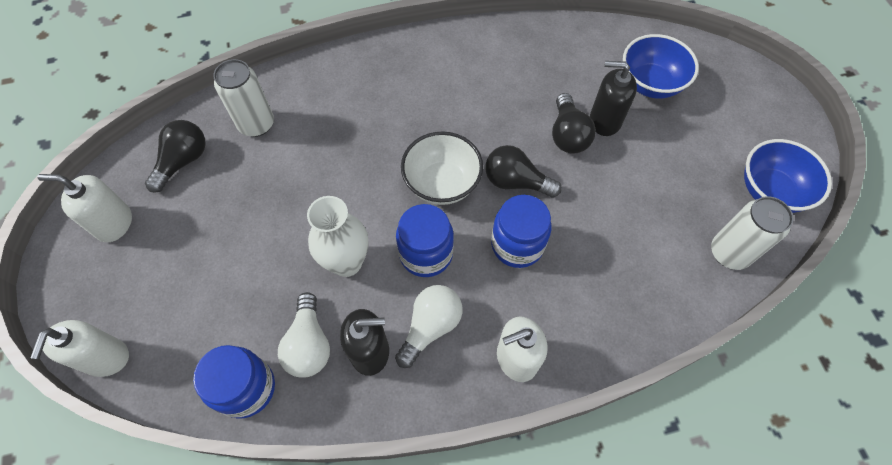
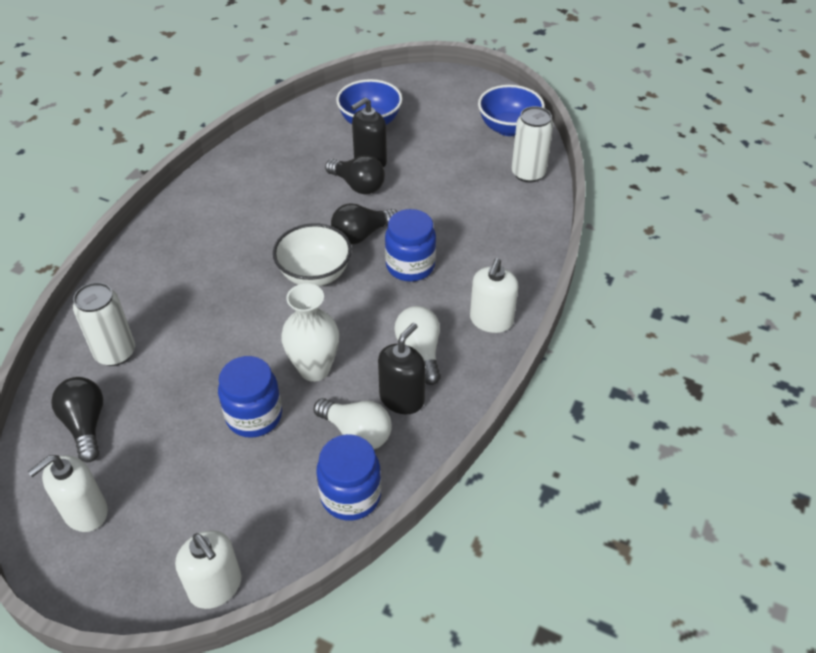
camera: 50 degrees left, 15 degrees down
(426, 254) = (360, 319): blue jar -> blue jar (254, 416)

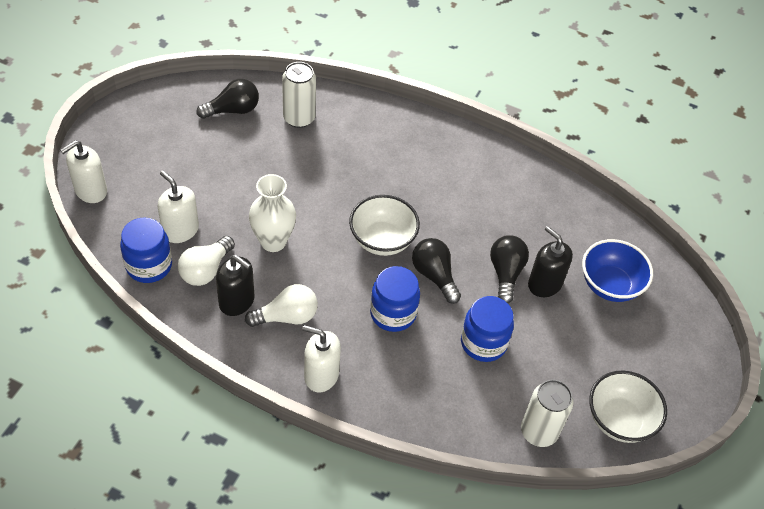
camera: 85 degrees right, 5 degrees up
(85, 512) = (160, 119): white soap dispenser -> white soap dispenser (180, 230)
(254, 416) = (230, 204): blue jar -> blue jar (483, 343)
(358, 185) = (505, 273): black light bulb -> black light bulb turned 150 degrees clockwise
(508, 128) = (619, 420): blue bowl -> white bowl

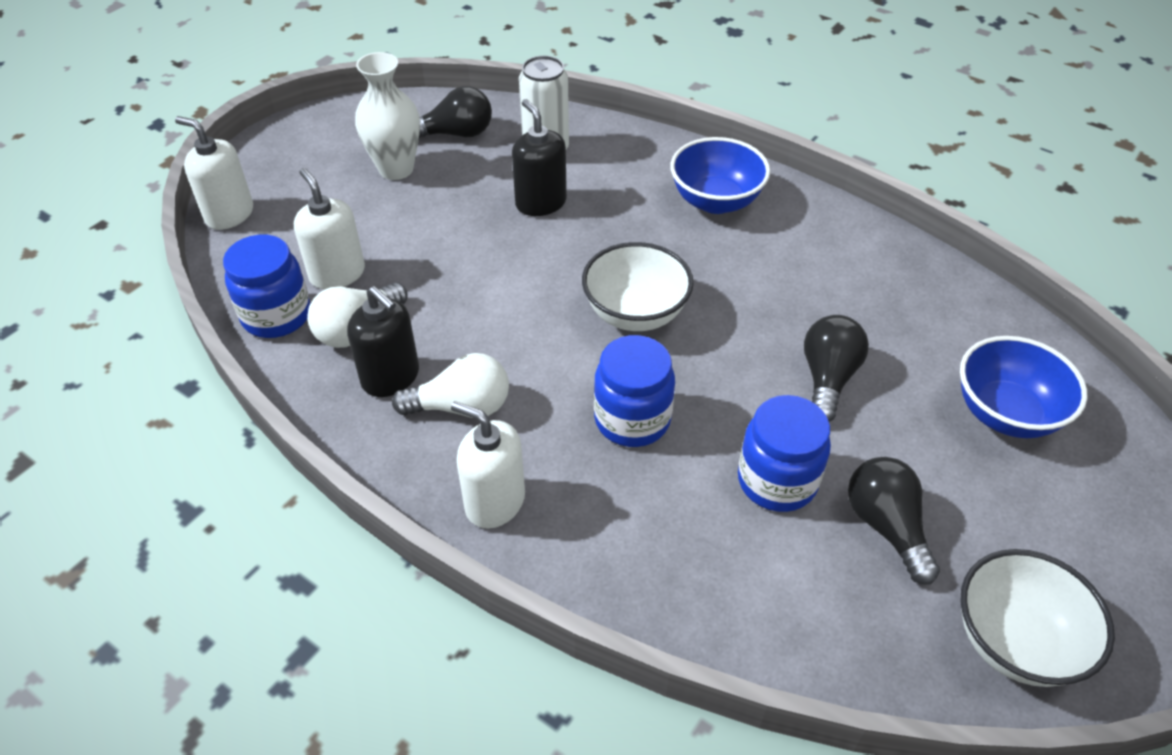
camera: 15 degrees right, 5 degrees down
(90, 191) = (229, 214): white soap dispenser -> white soap dispenser turned 60 degrees clockwise
(273, 241) = (468, 300): white vase -> white vase (396, 169)
(420, 150) = (715, 201): none -> blue bowl
(434, 276) = (709, 371): black light bulb -> black light bulb (886, 527)
(539, 431) = (860, 643): white can -> none
(544, 284) = (892, 401): black soap dispenser -> black soap dispenser (540, 203)

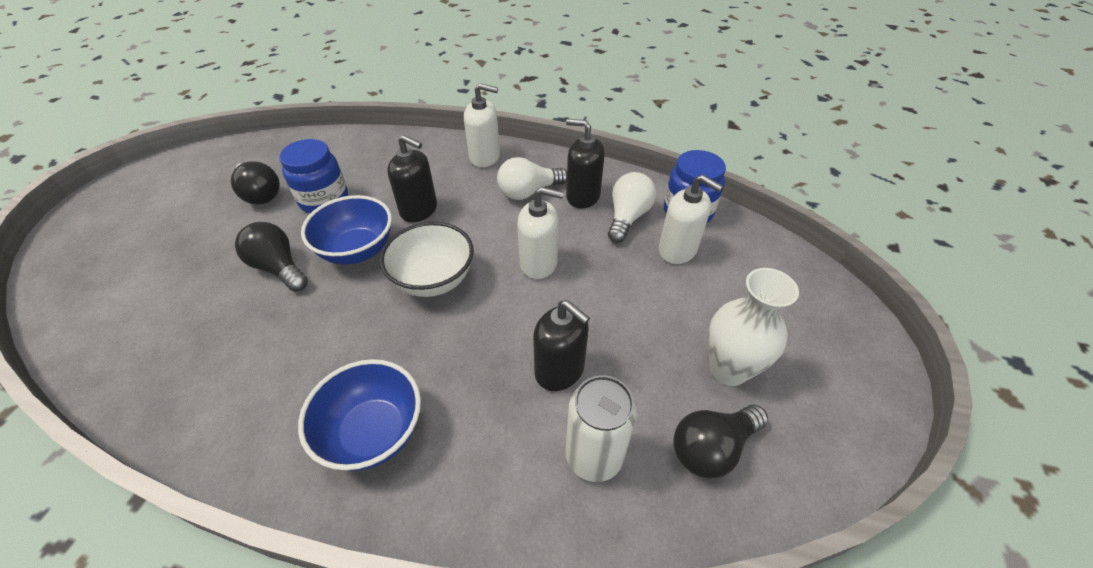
camera: 160 degrees right, 0 degrees up
(229, 214) = (812, 275): white soap dispenser -> white soap dispenser (539, 263)
(632, 419) = (419, 210): blue jar -> black soap dispenser
(827, 379) = (279, 268): black light bulb -> black light bulb turned 135 degrees clockwise
(1005, 413) = (145, 276): blue bowl -> blue bowl (357, 250)
(1015, 642) = (207, 164): white bowl -> none

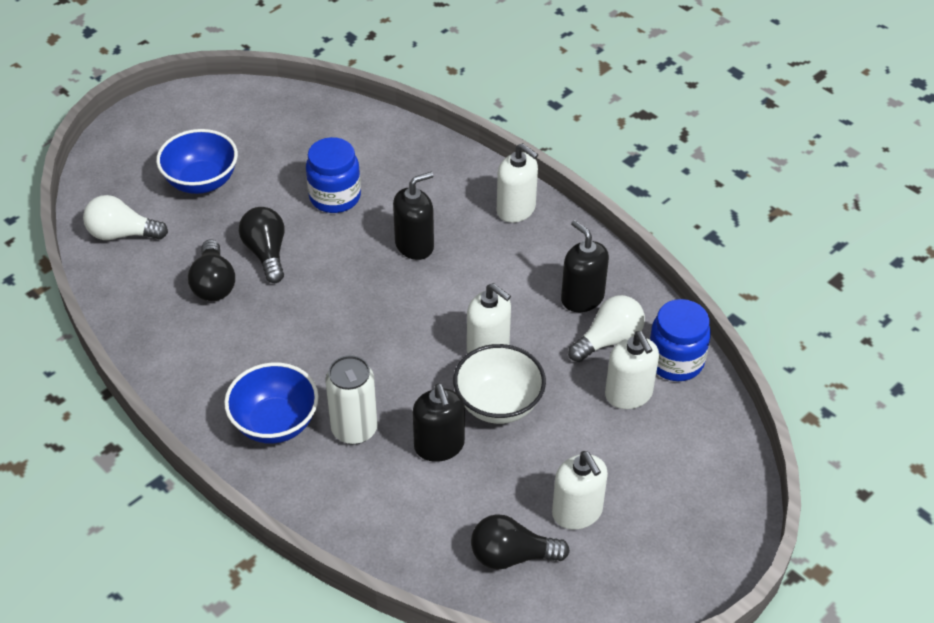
camera: 30 degrees right, 0 degrees up
(260, 194) = (282, 165): black light bulb -> black light bulb (214, 284)
(357, 250) = (338, 264): blue bowl -> blue bowl (201, 181)
(419, 210) = (414, 245): black soap dispenser -> black soap dispenser turned 90 degrees counterclockwise
(433, 280) = (387, 322): white bowl -> white bowl (498, 404)
(528, 192) = (532, 270): white light bulb -> white light bulb (122, 234)
(594, 456) = (419, 516): white can -> white can (354, 429)
(728, 369) = (577, 512): white vase -> white soap dispenser

